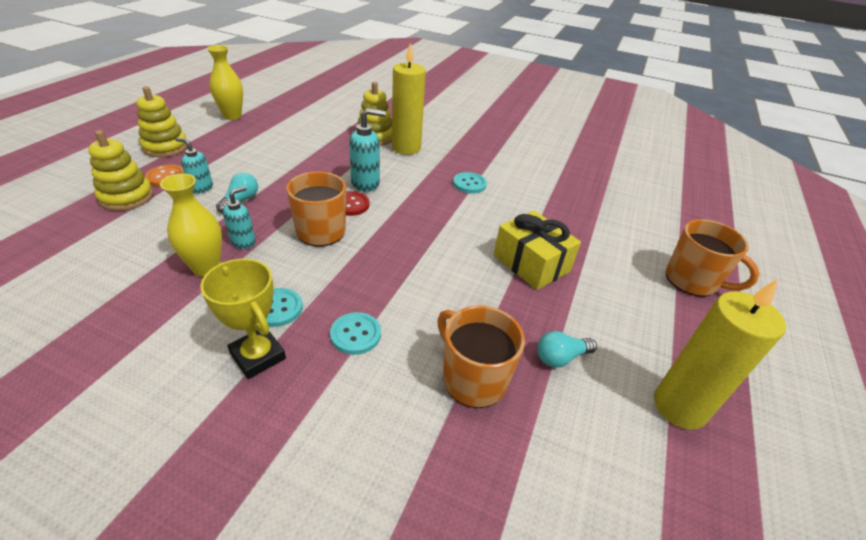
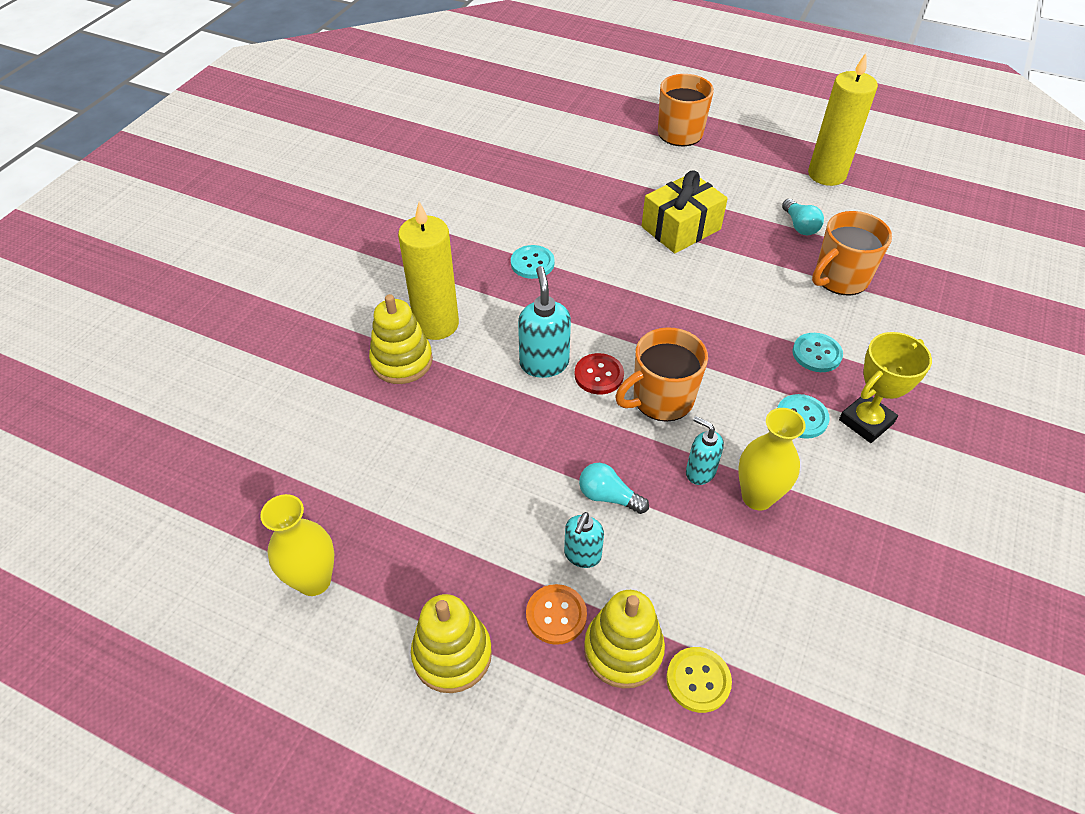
camera: 85 degrees left, 10 degrees up
(83, 222) = (698, 680): none -> yellow button

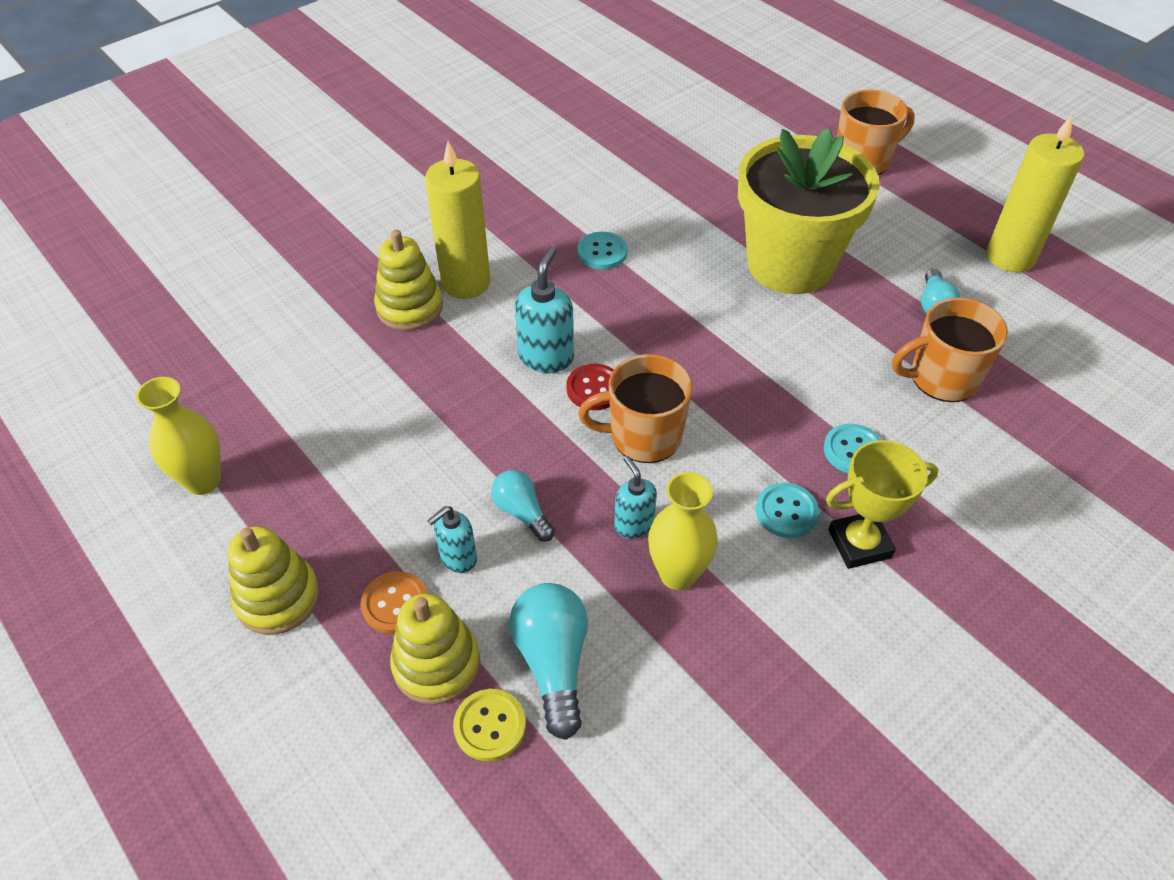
camera: 25 degrees right, 0 degrees up
(681, 228) = (790, 264): yellow gift -> yellow flower pot
(712, 607) = (553, 662): none -> turquoise light bulb

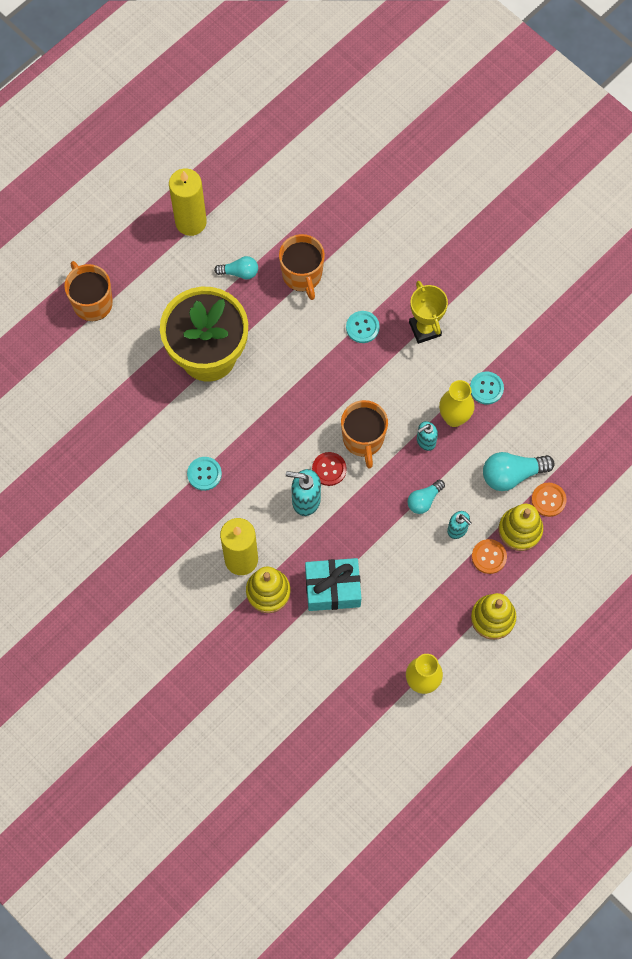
camera: 95 degrees left, 20 degrees up
(394, 379) = (332, 588): none -> turquoise gift
(490, 726) = (548, 500): yellow button -> orange button
(786, 512) = (408, 364): turquoise button -> turquoise button (486, 388)

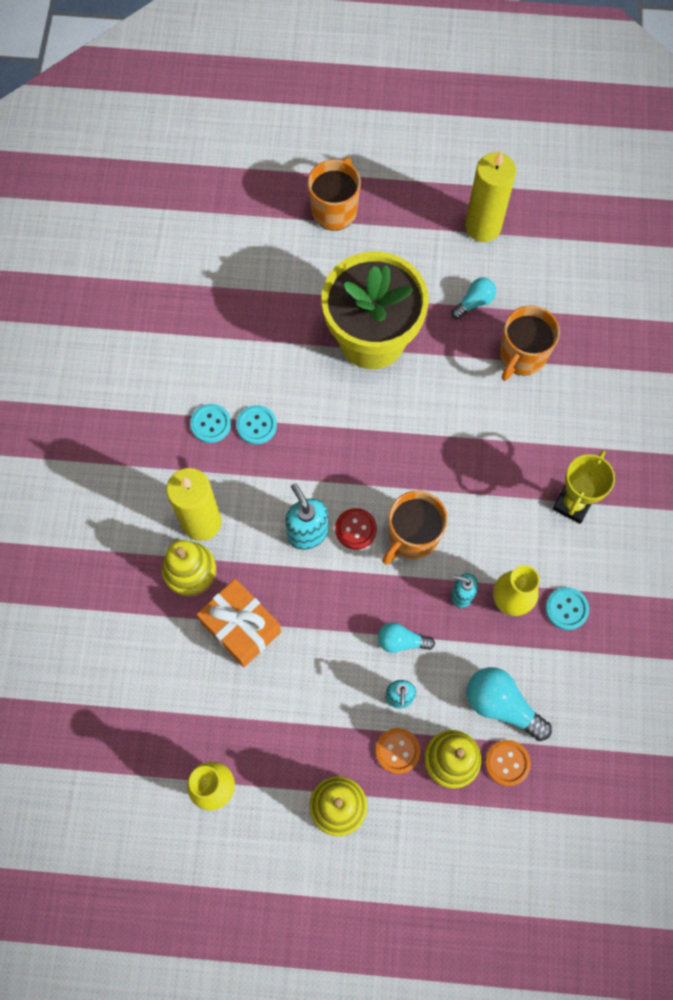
camera: 50 degrees right, 0 degrees up
(239, 272) = (474, 302): turquoise light bulb -> turquoise light bulb turned 90 degrees counterclockwise
(332, 588) = (241, 627): turquoise gift -> orange gift
(362, 327) = (521, 447): turquoise button -> turquoise button (211, 424)

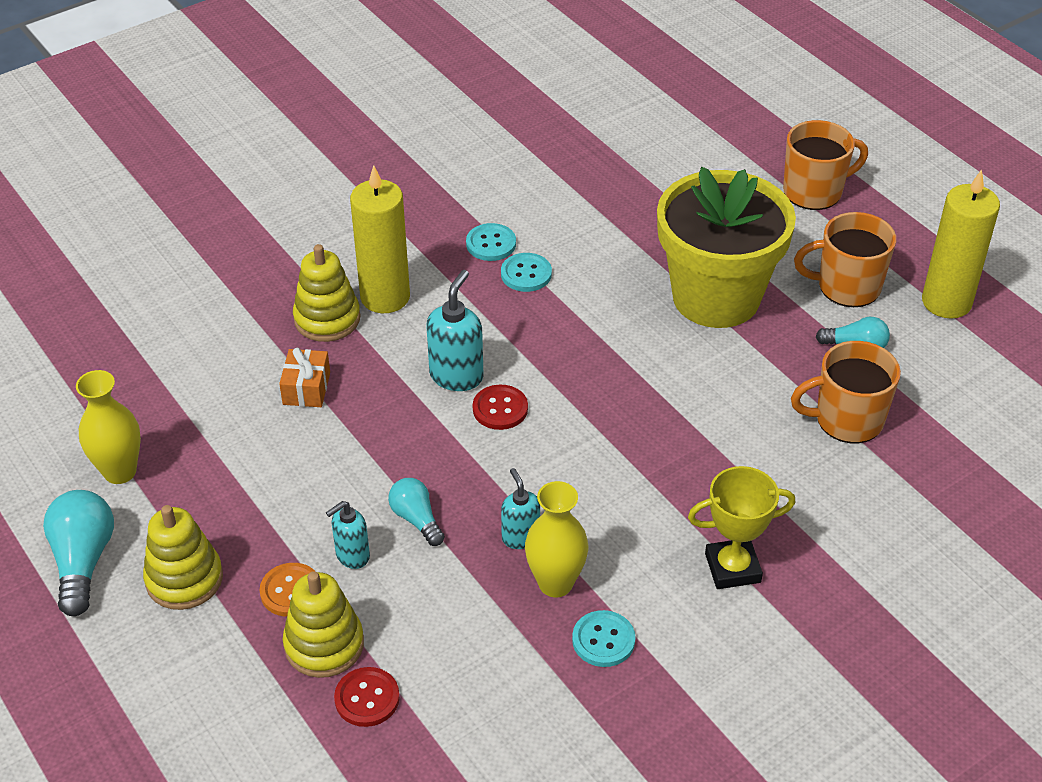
camera: 50 degrees right, 25 degrees down
(241, 627) = (306, 388): orange gift -> orange gift, size x0.60
(412, 536) = (542, 457): orange mug -> orange mug (847, 287)
(501, 705) = (430, 650): turquoise light bulb -> turquoise light bulb (83, 561)
(507, 763) = (367, 698): orange button -> red button

